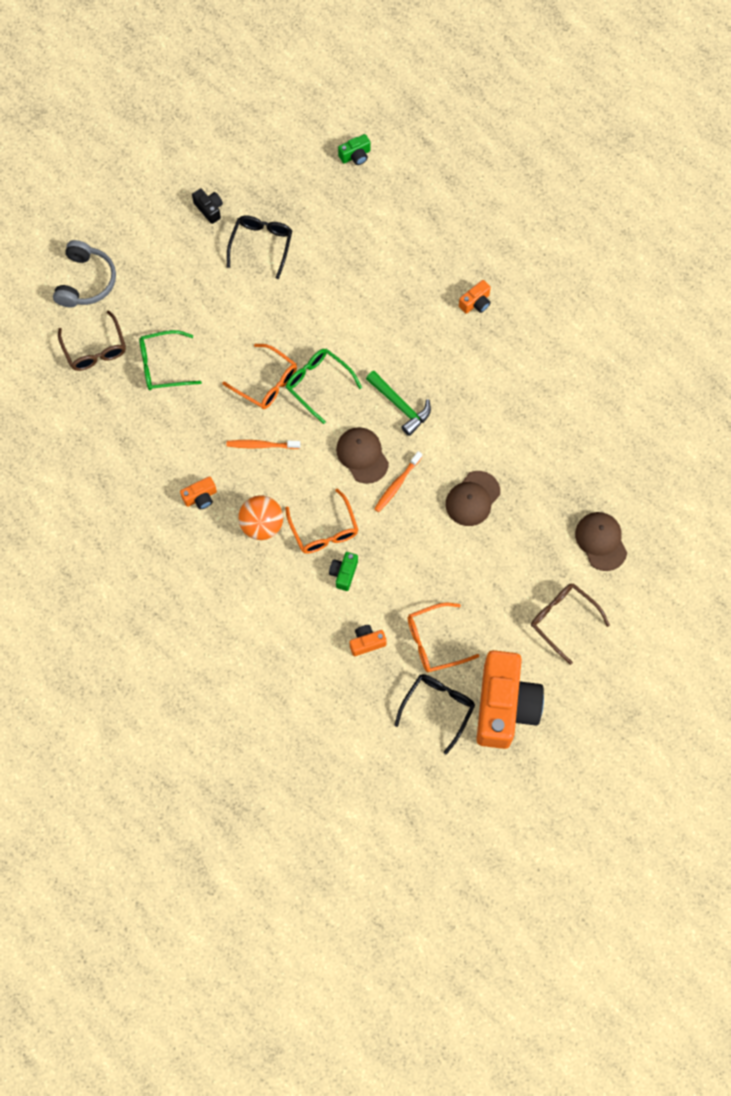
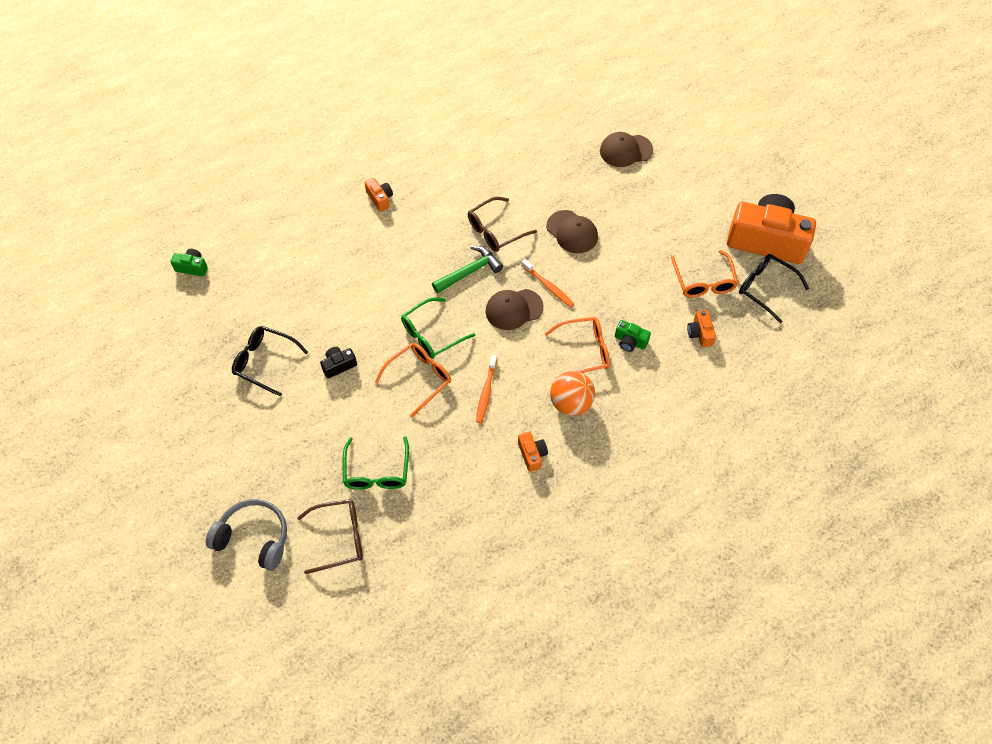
camera: 80 degrees left, 10 degrees down
(209, 209) = (206, 404): black camera -> black camera (338, 365)
(355, 156) = (192, 267): green camera -> green camera turned 60 degrees counterclockwise
(563, 620) = (693, 187): brown glasses -> brown glasses (496, 230)

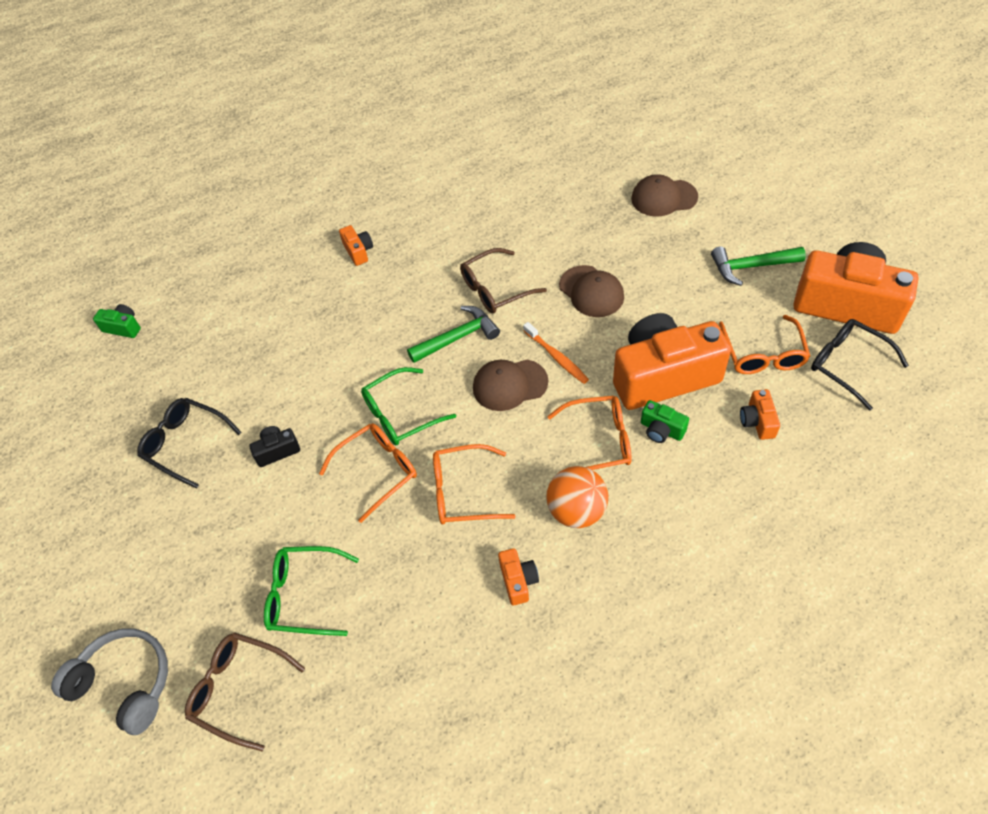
camera: 10 degrees right, 5 degrees down
(339, 538) = (239, 689): brown glasses -> brown glasses turned 150 degrees counterclockwise
(376, 471) = (304, 595): green glasses -> green glasses turned 90 degrees clockwise
(486, 392) = (463, 492): orange toothbrush -> orange glasses
(630, 300) = (663, 376): none -> orange camera
(694, 210) = (750, 267): none -> green hammer

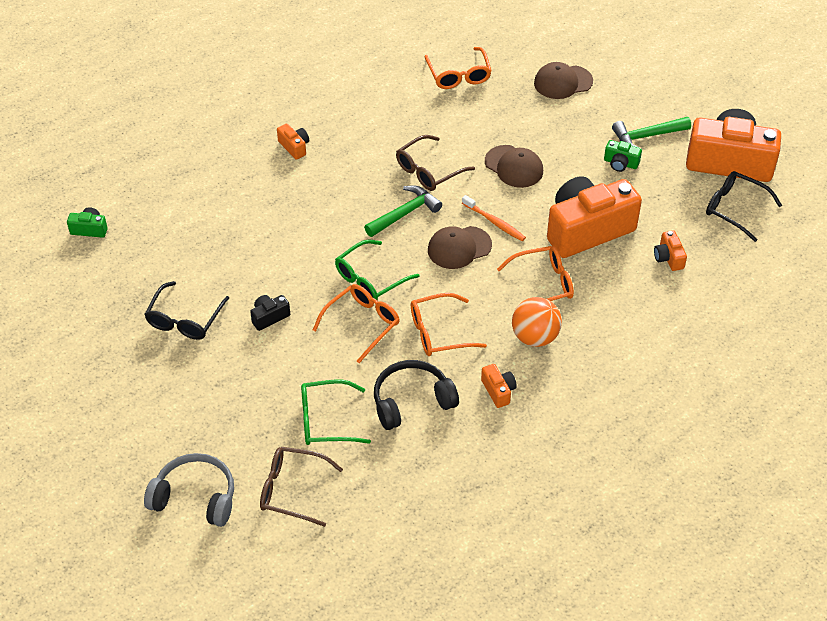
camera: 15 degrees left, 5 degrees down
(186, 444) = (185, 319): black glasses -> black glasses turned 90 degrees counterclockwise
(411, 582) = (412, 401): none -> black headphones
(661, 430) = (592, 271): green camera -> green camera (620, 163)
(763, 354) = (666, 206): orange glasses -> orange glasses (458, 75)

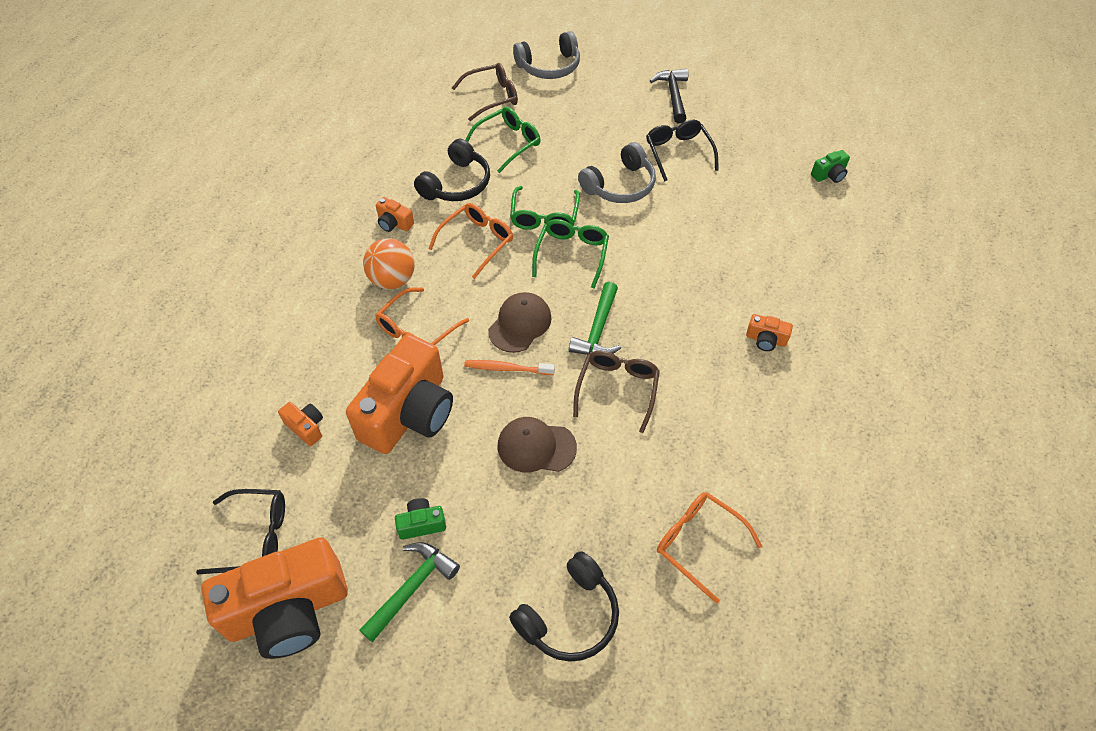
camera: 145 degrees right, 5 degrees up
(116, 384) = (673, 95): none -> black hammer
(269, 317) = (620, 185): black camera -> grey headphones
(362, 324) = (544, 217): orange glasses -> green glasses
(563, 82) = (569, 616): brown cap -> black headphones

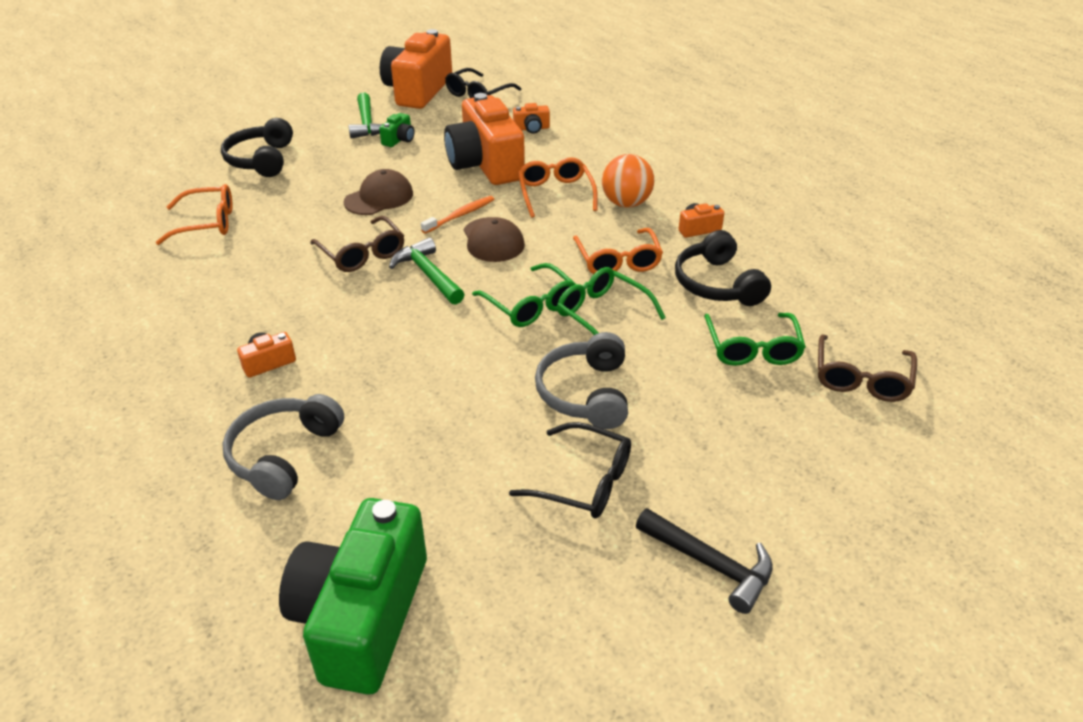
camera: 130 degrees right, 15 degrees down
(549, 66) = (897, 468): grey headphones -> grey headphones (284, 455)
(829, 175) = (361, 616): green camera -> green camera, size x2.45

